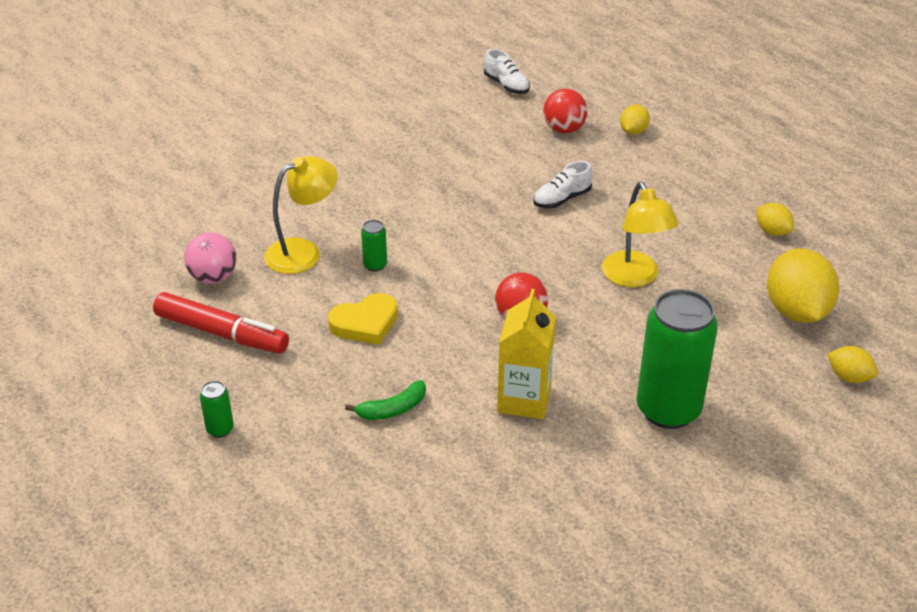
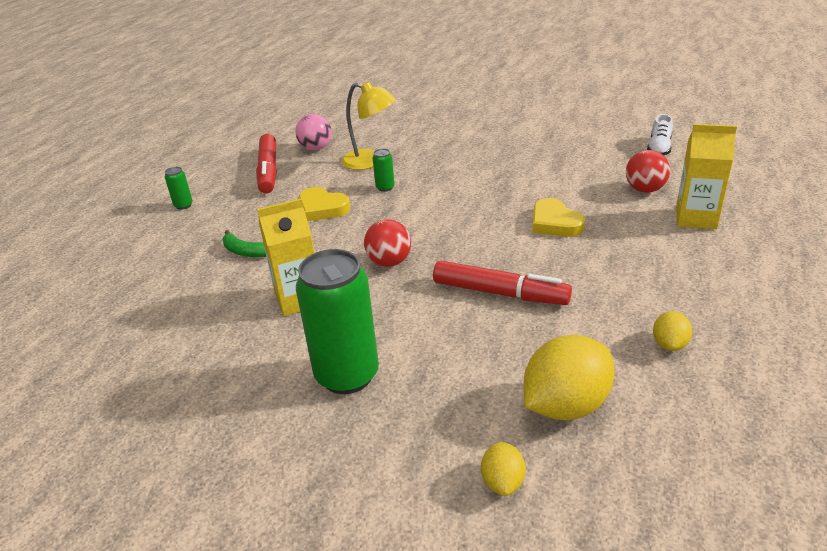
camera: 60 degrees right, 5 degrees down
(562, 199) = (554, 223): white shoe -> yellow heart
(633, 131) = (696, 218): yellow lemon -> yellow carton
(635, 277) = (500, 293): yellow lamp -> red marker

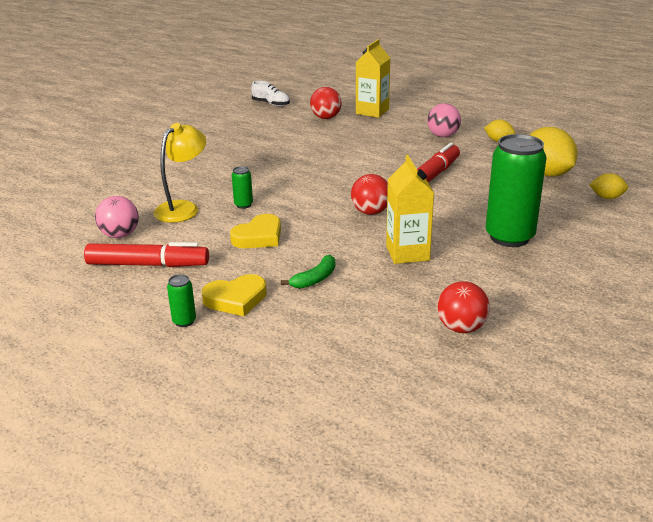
camera: 80 degrees left, 5 degrees down
(150, 352) = (461, 328): none -> red ball
(554, 223) = (351, 149): yellow heart -> yellow heart (236, 299)
(651, 288) = (443, 136): none -> pink ball

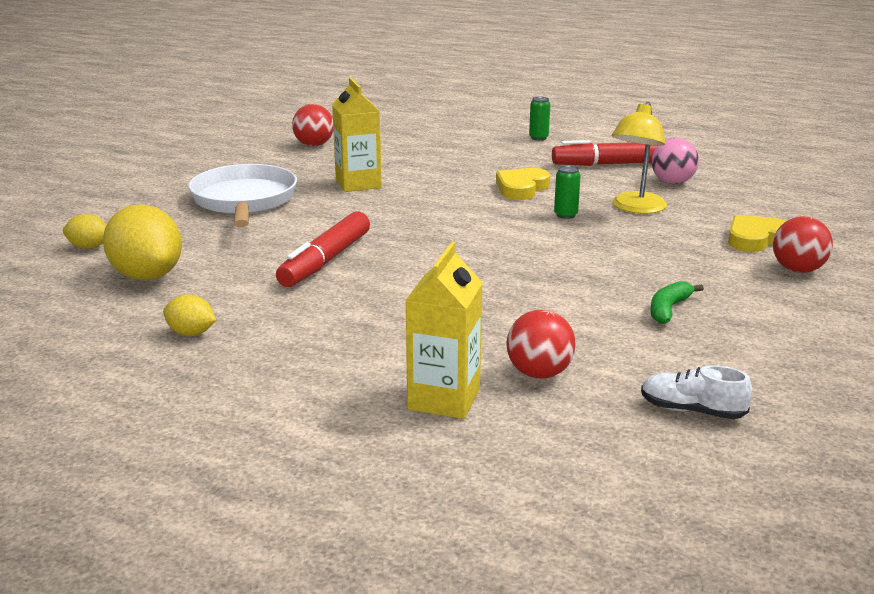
camera: 170 degrees right, 5 degrees down
(236, 299) = (507, 149): yellow heart -> yellow heart (756, 239)
(315, 279) = (444, 163): green banana -> green banana (668, 309)
(370, 212) = (404, 216): red ball -> red ball (798, 270)
(443, 136) = (293, 339): pink ball -> none
(509, 237) = (244, 201): green can -> white pan

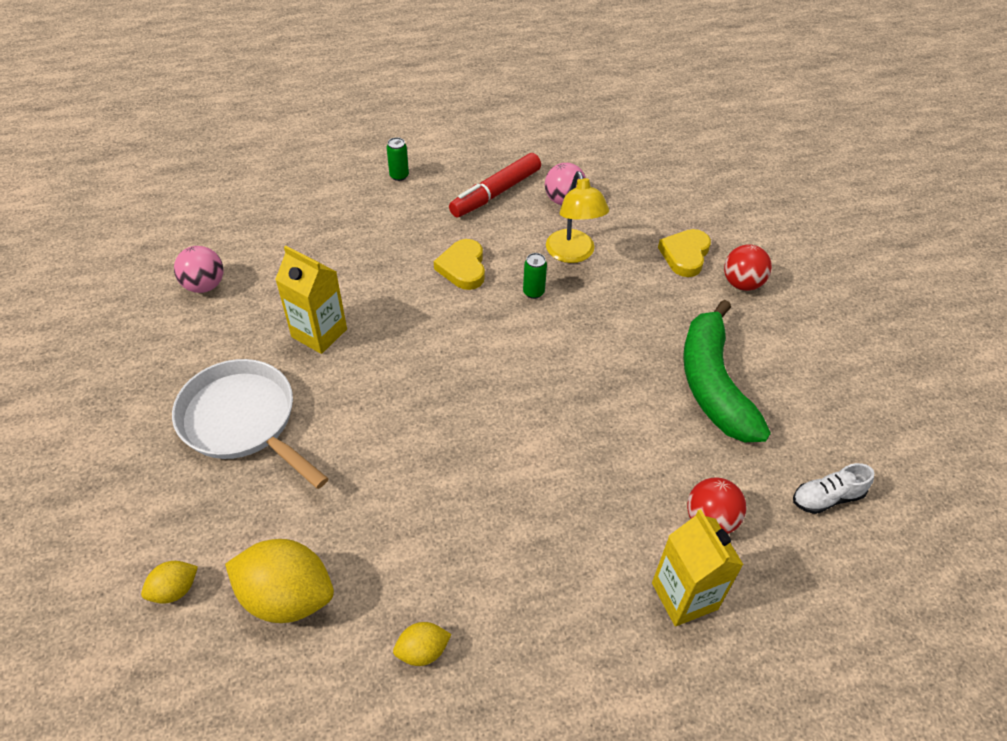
camera: 40 degrees left, 25 degrees up
(314, 145) = (204, 285): red ball -> pink ball
(325, 261) = (418, 473): red marker -> none
(668, 309) = (713, 384): green banana -> green banana, size x2.34

